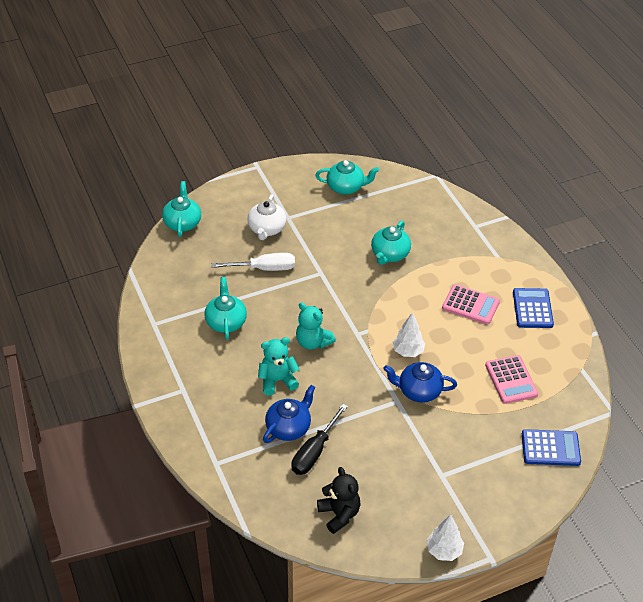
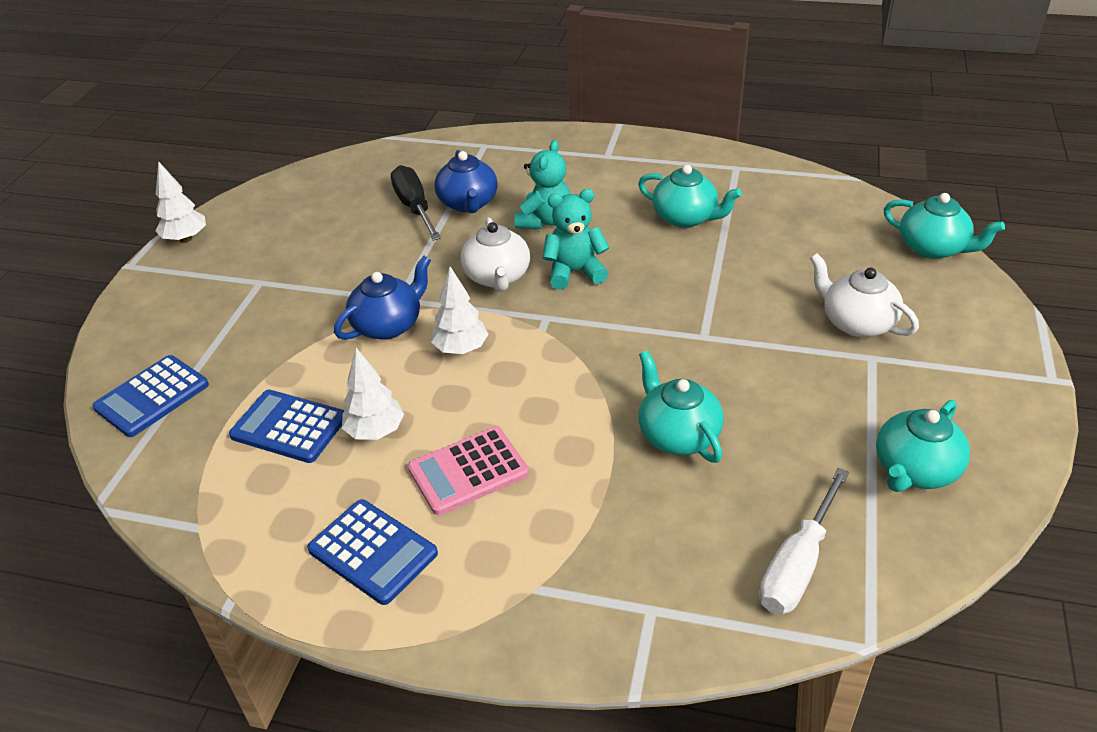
camera: 130 degrees right, 5 degrees down
(264, 268) = (763, 285): white screwdriver -> white screwdriver (798, 564)
(339, 514) = (323, 193): black teddy bear -> none
(344, 371) = (497, 277): none -> white teapot
(483, 348) = (375, 432): none -> white tree
(511, 380) = (289, 427): pink calculator -> blue calculator

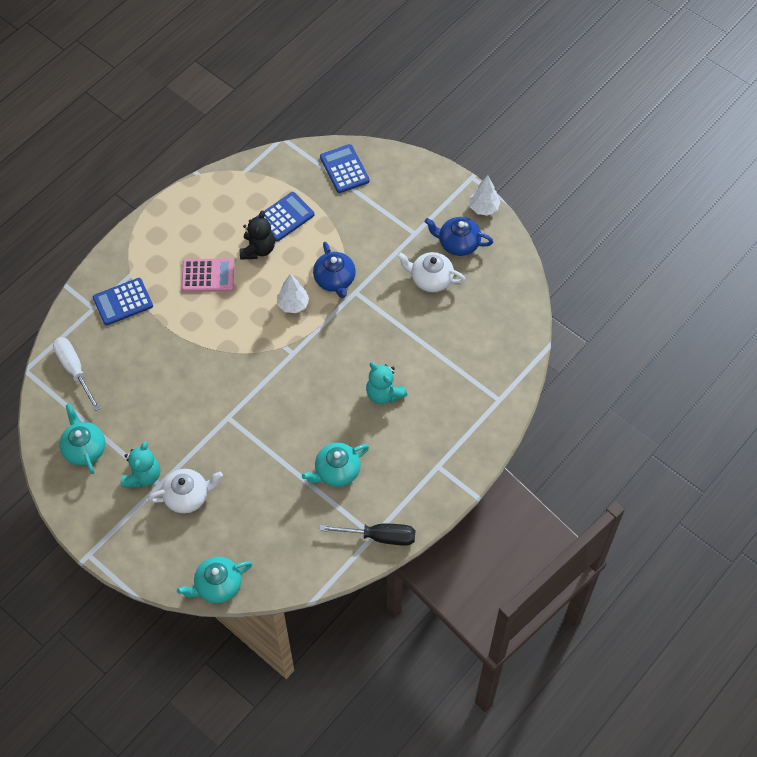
camera: 115 degrees right, 20 degrees up
(373, 552) = (188, 226): blue calculator -> blue calculator (123, 302)
(375, 432) = (258, 249): white tree -> black teddy bear
(414, 208) = (444, 331): black screwdriver -> black screwdriver (379, 536)
(468, 203) = (430, 361): blue teapot -> blue teapot (458, 243)
(468, 471) = (208, 276): pink calculator -> pink calculator turned 90 degrees clockwise
(497, 277) = (343, 345): white teapot -> white teapot (430, 279)
(574, 272) = (322, 385): turquoise teddy bear -> turquoise teddy bear (143, 476)
(677, 435) = (171, 367): turquoise teapot -> none

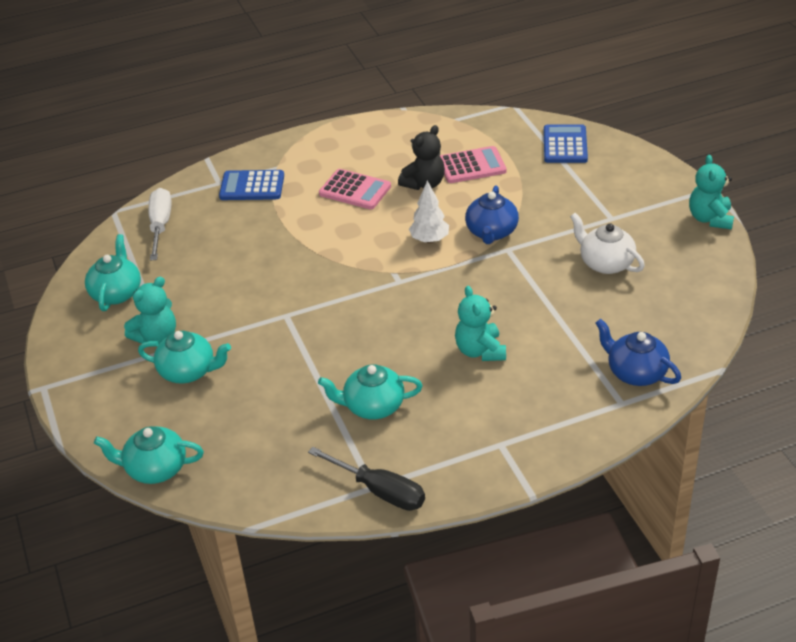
camera: 30 degrees right, 20 degrees down
(187, 496) = (188, 371): white teapot -> turquoise teapot
(284, 217) = (472, 166): blue calculator -> pink calculator
(458, 243) = (659, 241): blue teapot -> blue teapot (635, 372)
(483, 208) = (710, 219): white tree -> turquoise teddy bear

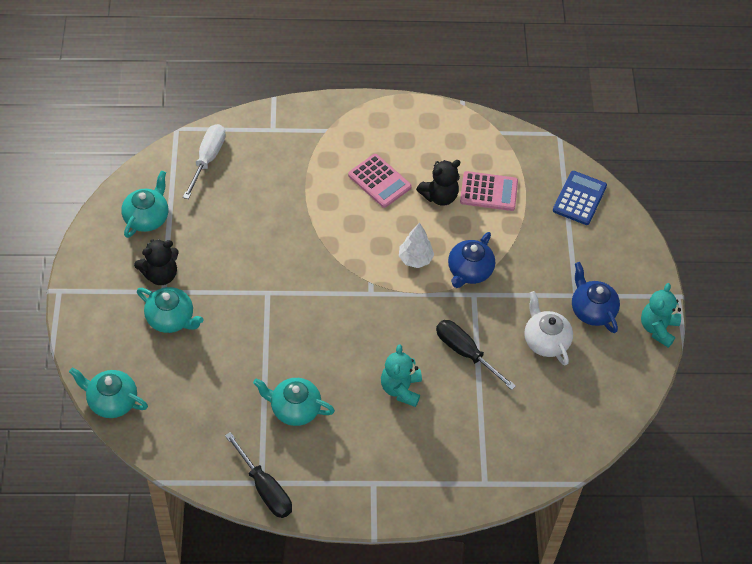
camera: 15 degrees right, 15 degrees up
(156, 337) = (160, 274): turquoise teddy bear -> black teddy bear
(252, 186) = (297, 144): blue calculator -> none
(530, 299) = (465, 353): none -> black screwdriver
(635, 372) = (511, 459): blue teapot -> blue teapot (592, 310)

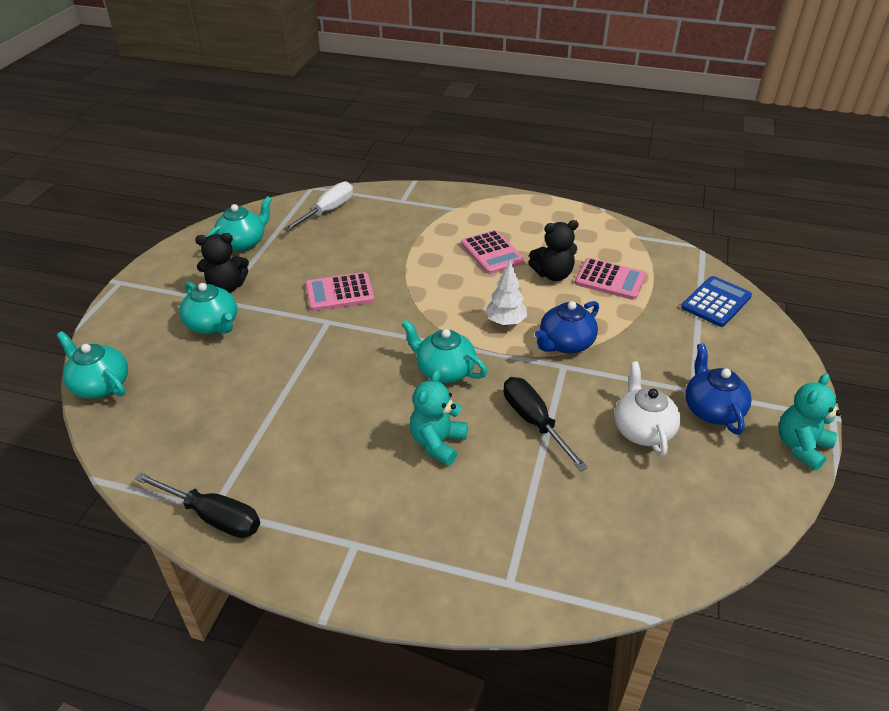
camera: 20 degrees right, 15 degrees down
(263, 258) = (339, 293): none -> pink calculator
(265, 488) = (213, 516): black screwdriver -> black screwdriver turned 45 degrees counterclockwise
(294, 409) = (298, 436): turquoise teapot -> turquoise teapot (444, 370)

